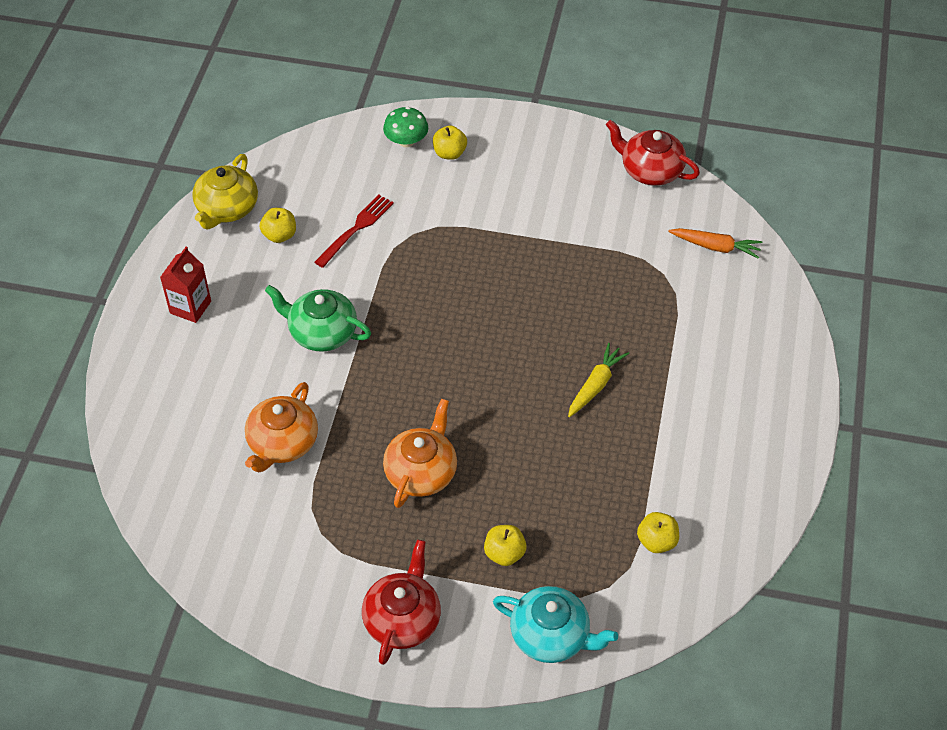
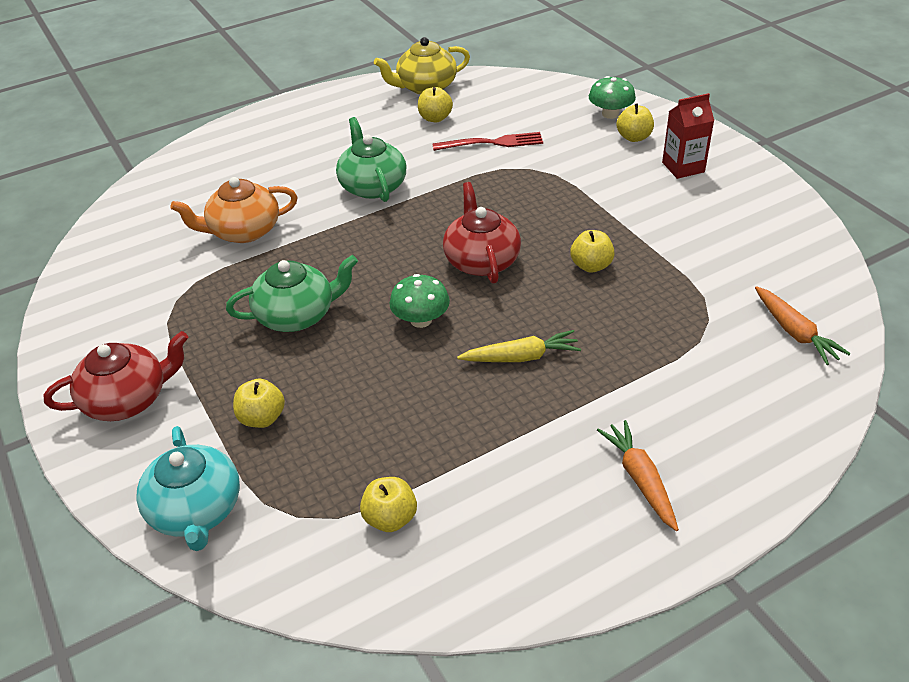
camera: 50 degrees right, 10 degrees down
(190, 307) = (318, 124): red carton -> red carton (683, 167)
(421, 472) = (297, 315): orange teapot -> green teapot
(504, 409) = (421, 320): none -> green mushroom
(553, 286) = (591, 266): none -> yellow apple
(650, 170) = (805, 240): red teapot -> red teapot (481, 260)
(745, 407) = (640, 479): none -> orange carrot

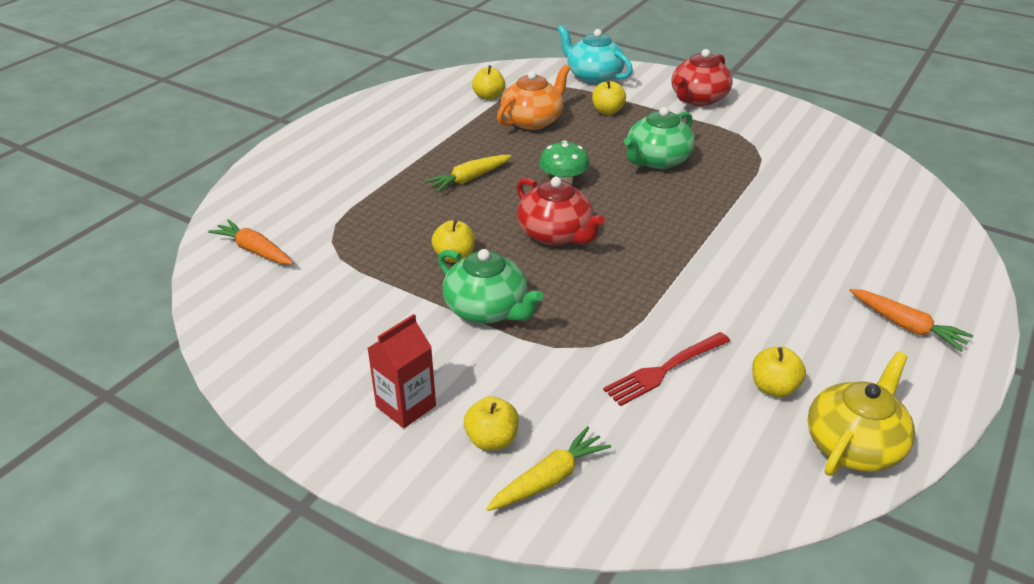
camera: 150 degrees right, 5 degrees down
(244, 231) = (785, 200): orange teapot -> orange teapot (533, 120)
(372, 186) = (731, 273): green teapot -> green teapot (487, 309)
(610, 114) = (549, 478): green mushroom -> yellow carrot
(640, 479) = (354, 142): orange carrot -> orange carrot (906, 326)

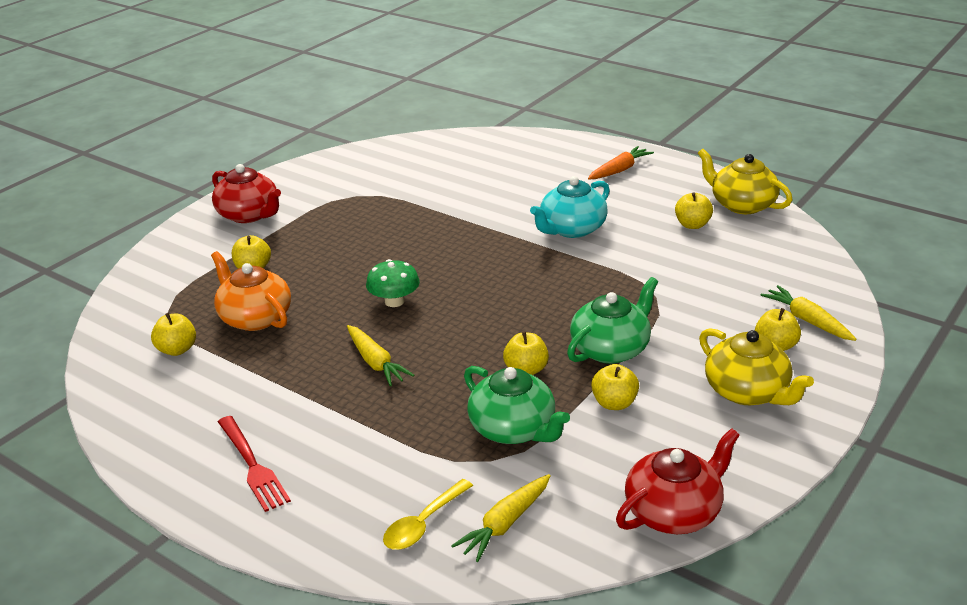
camera: 85 degrees left, 5 degrees down
(254, 250) = (505, 524): orange carrot -> yellow carrot
(267, 214) = (423, 523): none -> yellow spoon
(397, 309) = (614, 403): none -> yellow apple
(406, 406) = (747, 391): red carton -> yellow teapot
(556, 234) = (491, 309): red teapot -> red teapot (674, 511)
(593, 76) = (161, 273): turquoise teapot -> turquoise teapot (571, 229)
(657, 160) = (368, 246): green teapot -> green teapot (513, 429)
(665, 370) = (680, 265): red fork -> red fork (252, 465)

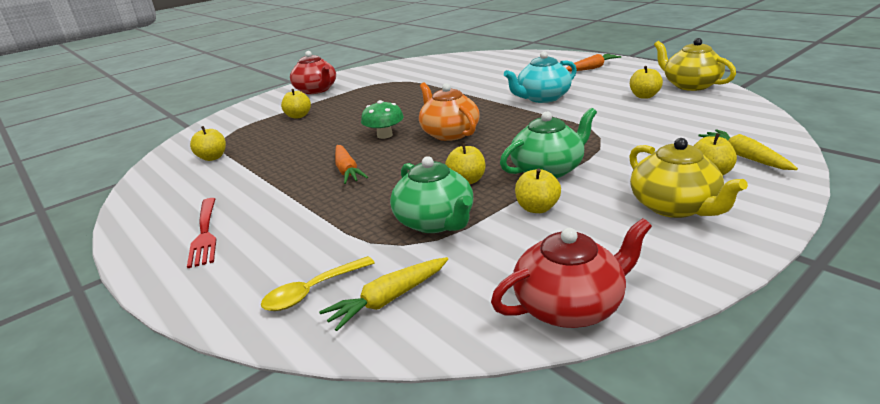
camera: 15 degrees right, 5 degrees down
(255, 318) = (279, 142): orange teapot -> orange teapot (449, 133)
(375, 362) = (347, 171): yellow carrot -> orange carrot

